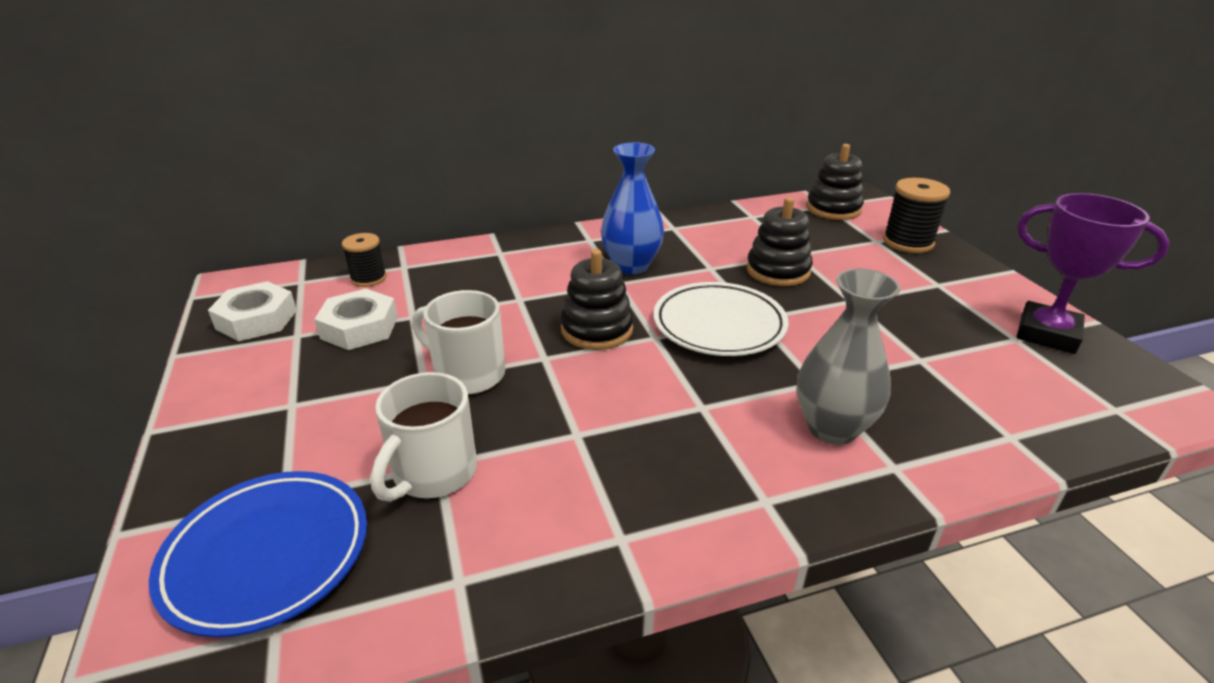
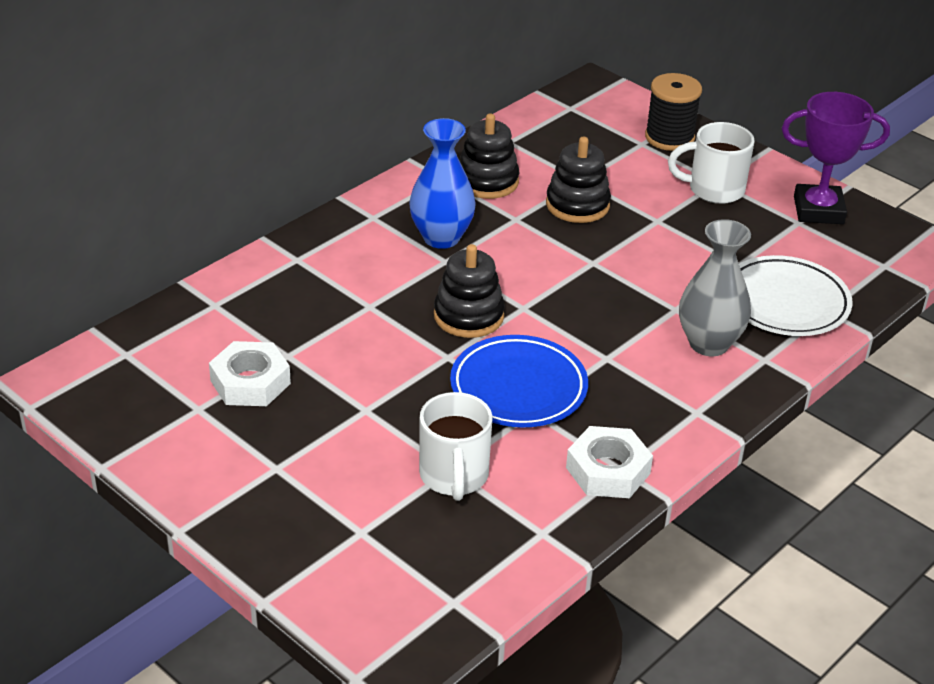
camera: 30 degrees left, 5 degrees up
(257, 319) = (136, 407): white nut -> white nut (608, 470)
(267, 555) = (396, 568): blue plate -> blue plate (518, 388)
(368, 278) = (194, 329): black spool -> none
(467, 374) = (398, 392): white mug -> white mug (714, 189)
(719, 325) = (567, 279): white plate -> white plate (785, 302)
(833, 209) = (580, 111): black stacking toy -> black stacking toy (487, 181)

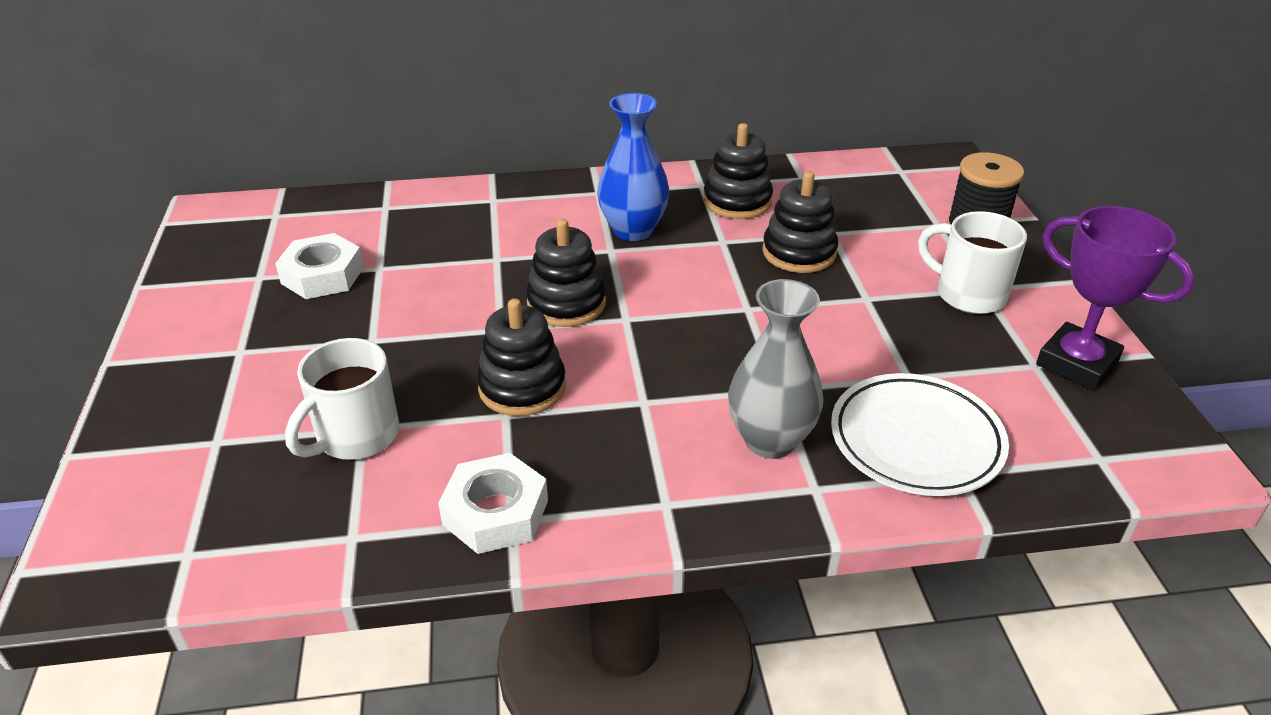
camera: 40 degrees right, 0 degrees up
(518, 388) = (522, 387): blue plate -> black stacking toy

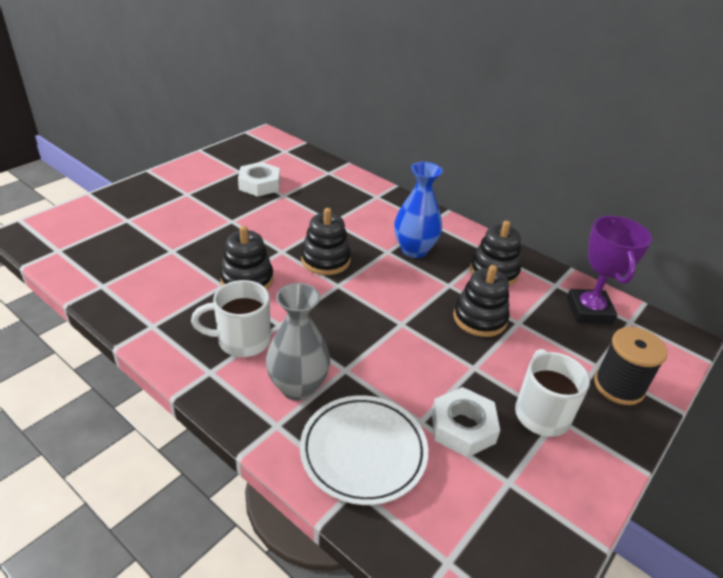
camera: 45 degrees right, 0 degrees up
(355, 436) = (164, 252): white mug -> white mug (242, 341)
(495, 512) = (153, 318): white nut -> white nut (463, 427)
(1076, 363) = (539, 505): purple trophy -> purple trophy (589, 311)

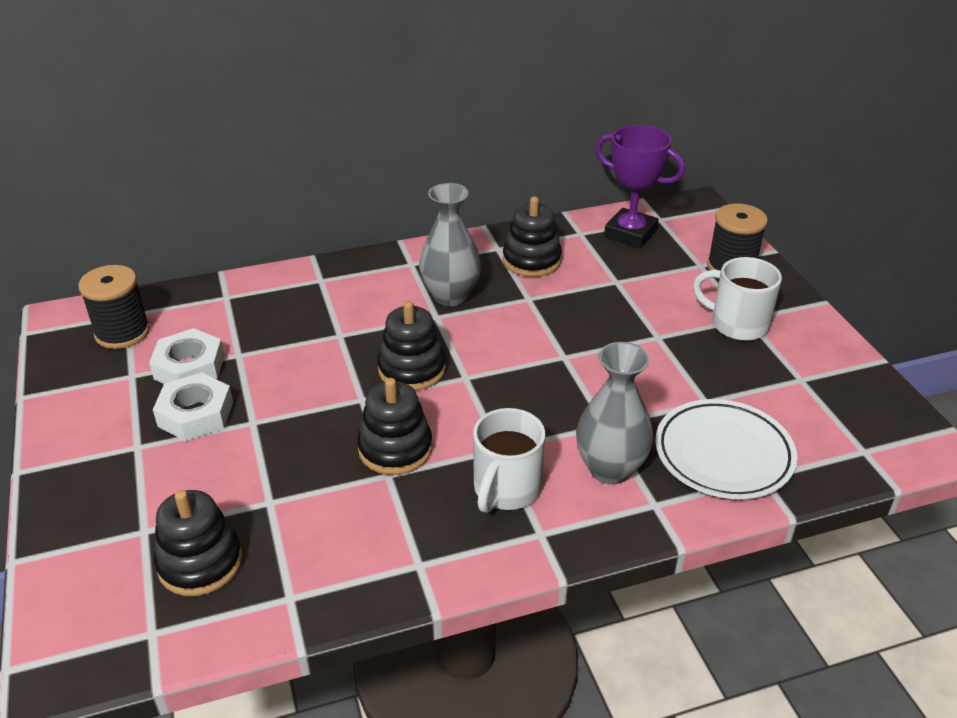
camera: 55 degrees left, 0 degrees up
(269, 155) = (122, 333): none -> black spool
(414, 250) = (450, 296): blue vase -> grey vase
(463, 427) = (728, 378): white nut -> white nut (196, 414)
(479, 318) = (594, 302): black stacking toy -> black stacking toy (200, 563)

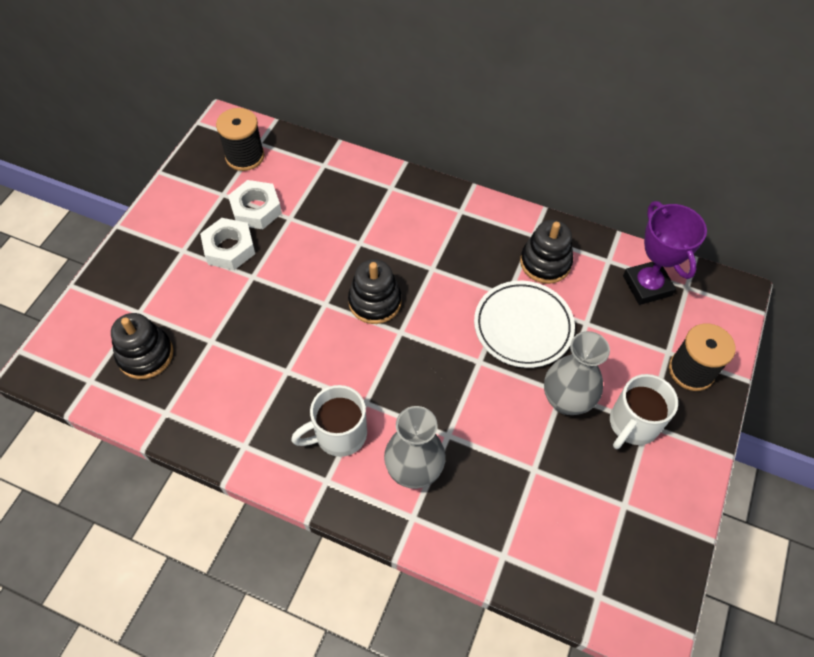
camera: 40 degrees right, 20 degrees up
(395, 449) = (308, 355): black stacking toy -> none
(450, 296) = (458, 257): grey vase -> grey vase (566, 400)
(723, 454) = (497, 518): white plate -> white plate (523, 327)
(737, 324) = (632, 424): white mug -> white mug turned 120 degrees counterclockwise

